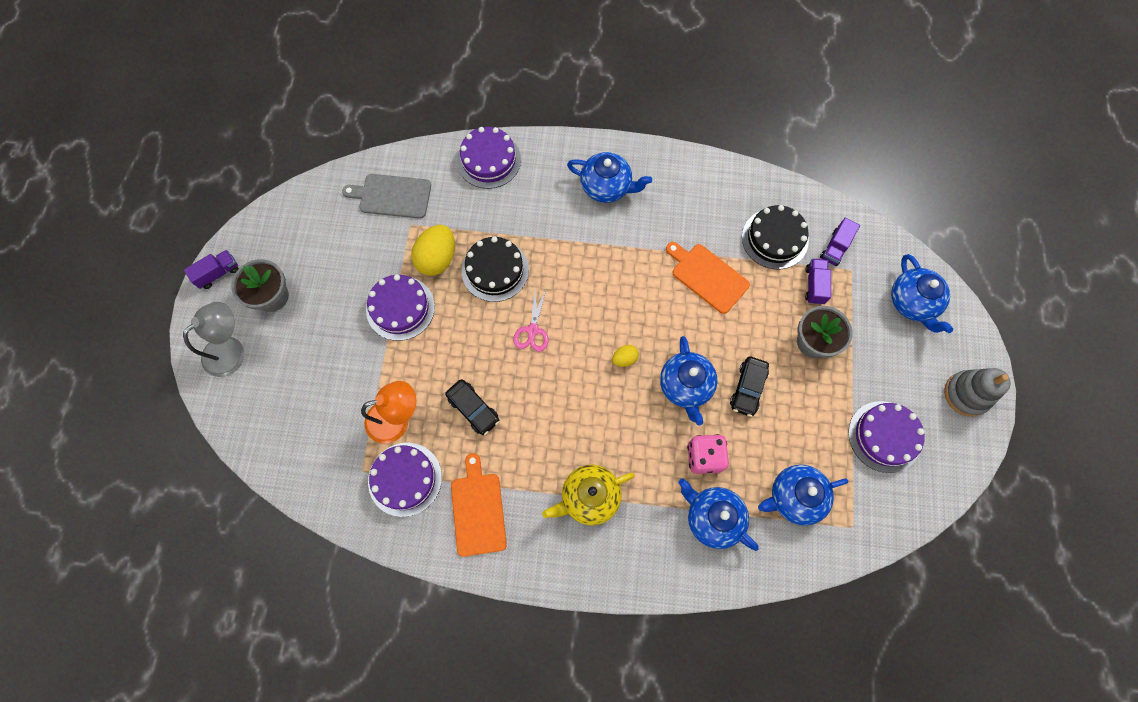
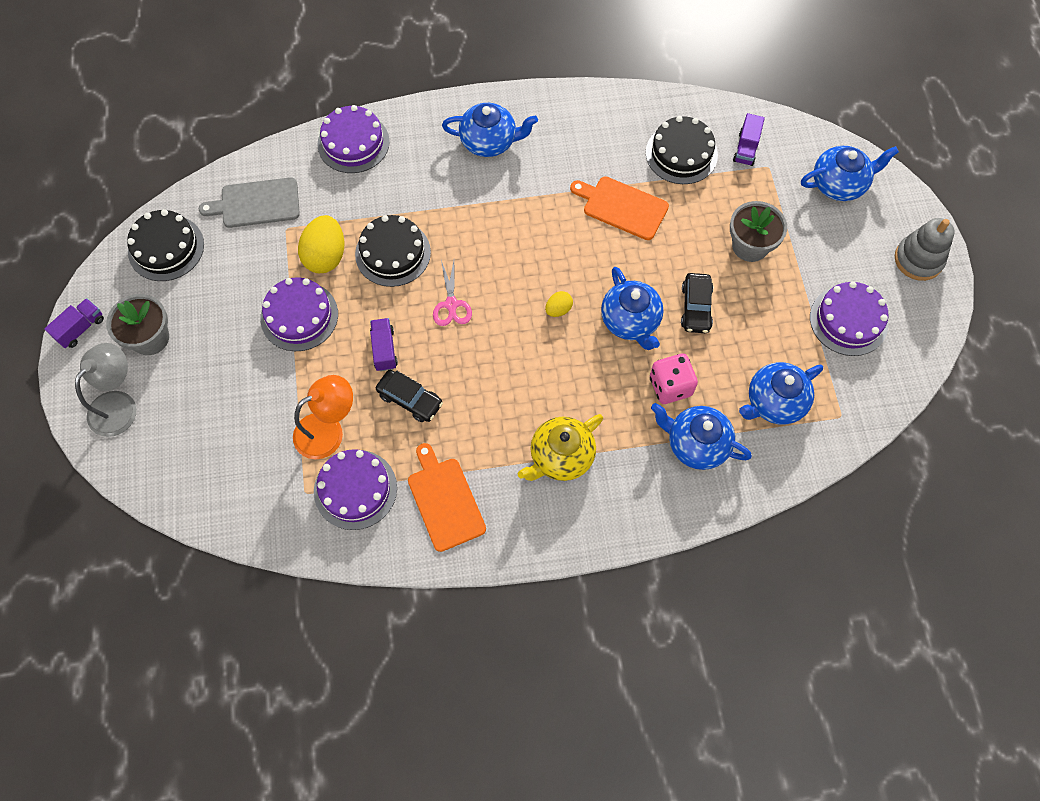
camera: 15 degrees left, 5 degrees down
(306, 218) = (166, 248): none -> black cake
(814, 285) = (735, 190): purple truck -> purple truck (384, 349)
(912, 303) = (839, 184): blue teapot -> blue teapot turned 75 degrees counterclockwise

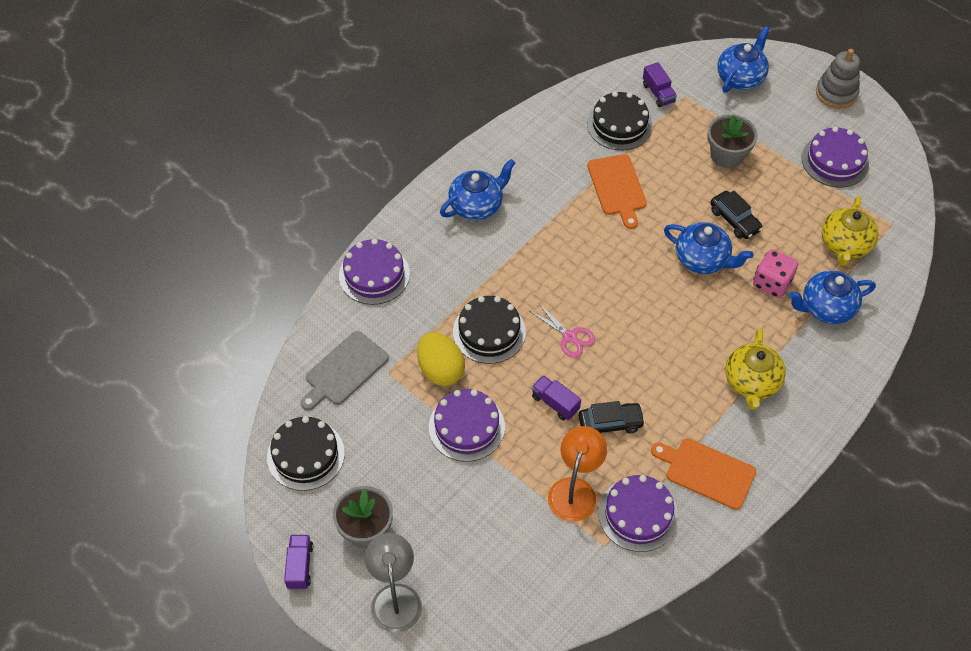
camera: 40 degrees left, 10 degrees down
(558, 309) = (647, 286): yellow egg -> none
(622, 207) = (617, 187): orange cutting board -> orange cutting board turned 90 degrees counterclockwise
(774, 402) = (844, 245): blue teapot -> yellow teapot

